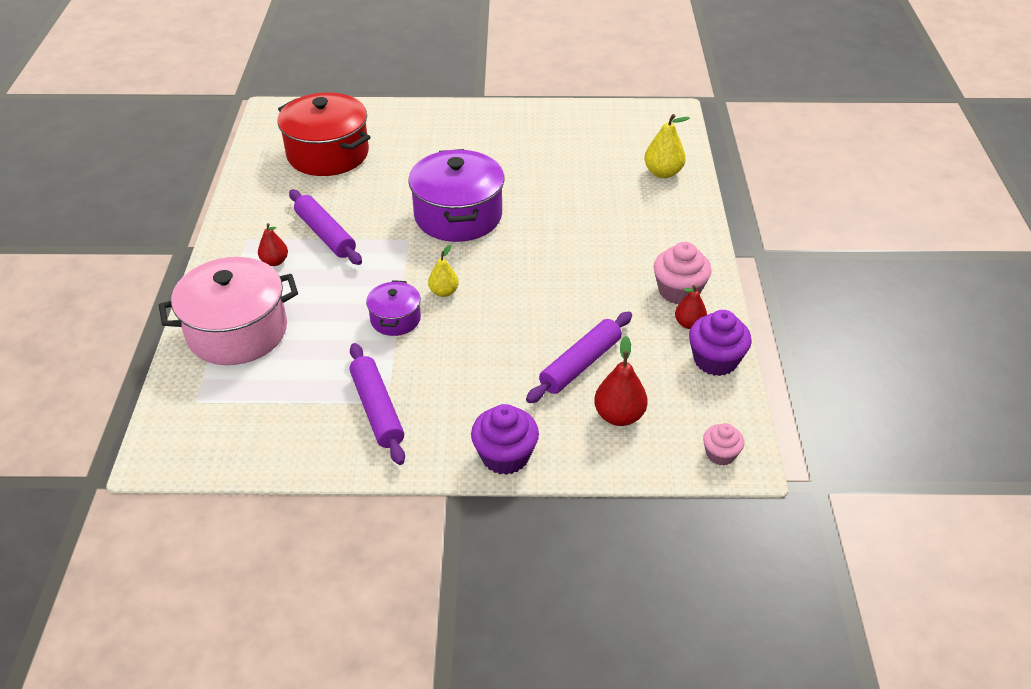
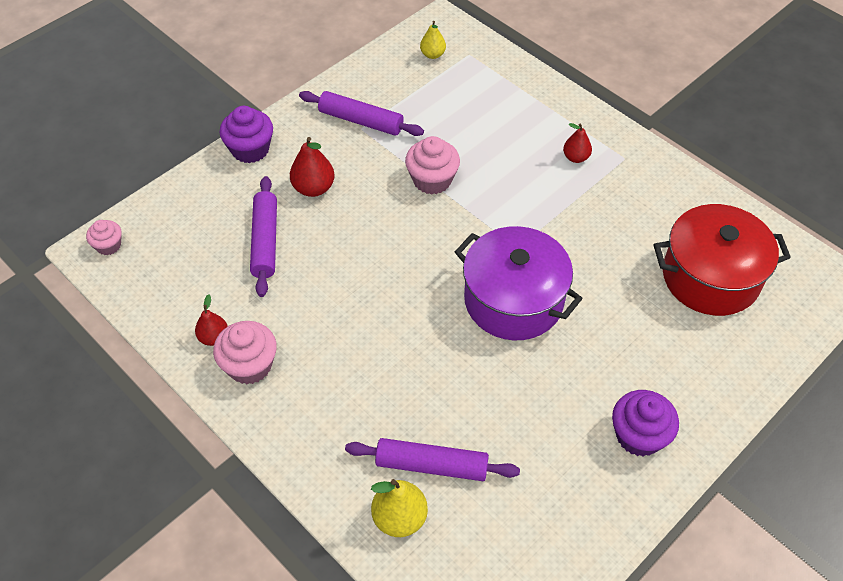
camera: 135 degrees right, 10 degrees up
(237, 331) = (515, 101): pink pot -> none
(325, 234) = (580, 203): purple rolling pin -> purple rolling pin (431, 465)
(395, 319) = (432, 180): purple pot -> pink cupcake
(444, 292) = (428, 224): yellow pear -> yellow pear (432, 54)
(619, 416) = (201, 223): red pear -> red pear (313, 188)
(715, 360) = (166, 318): purple cupcake -> purple cupcake (639, 435)

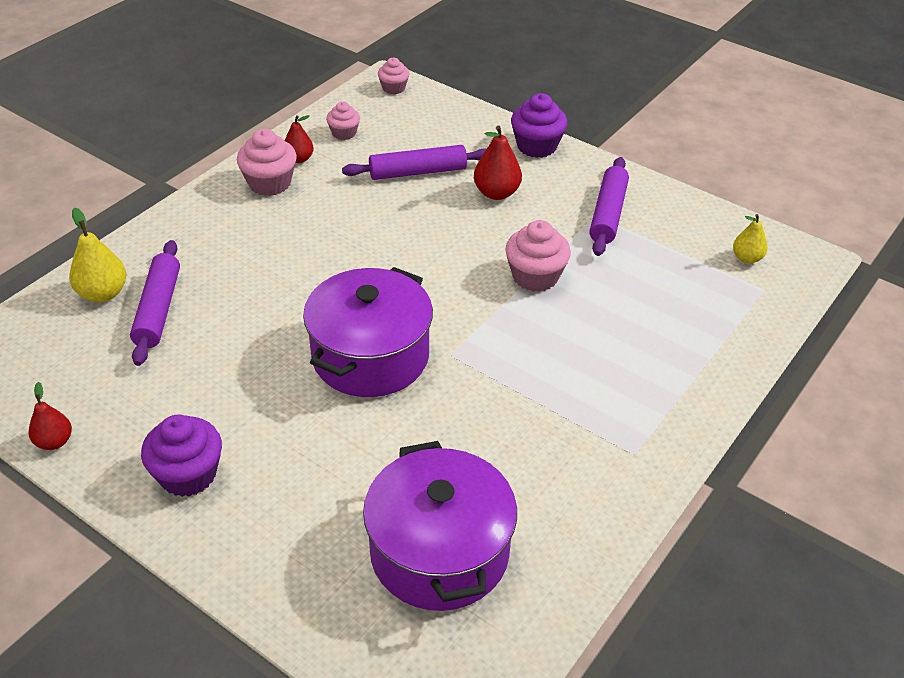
camera: 80 degrees right, 10 degrees down
(179, 295) = (344, 133): none -> pink cupcake
(576, 157) = (617, 402): red pear -> red pear (54, 442)
(710, 277) = (439, 552): red pot -> purple pot

